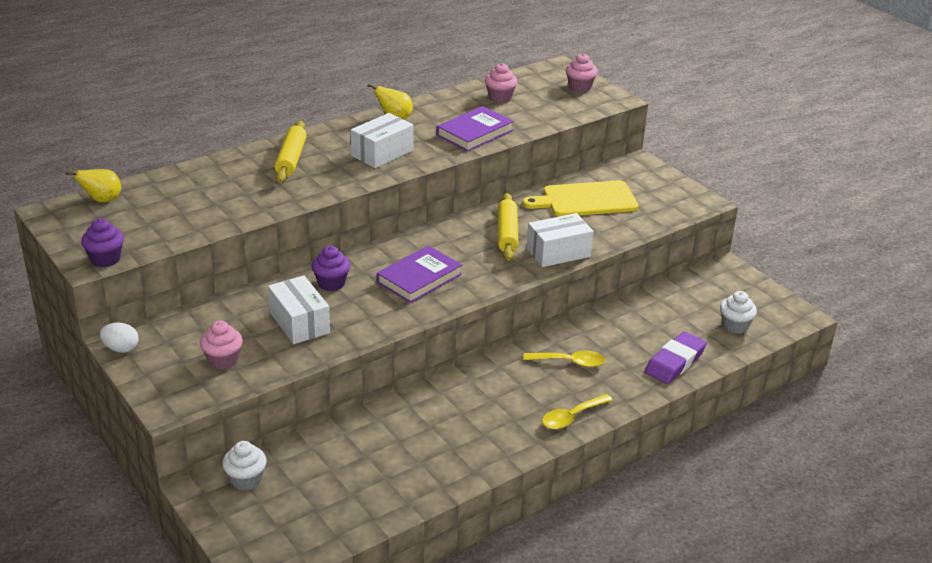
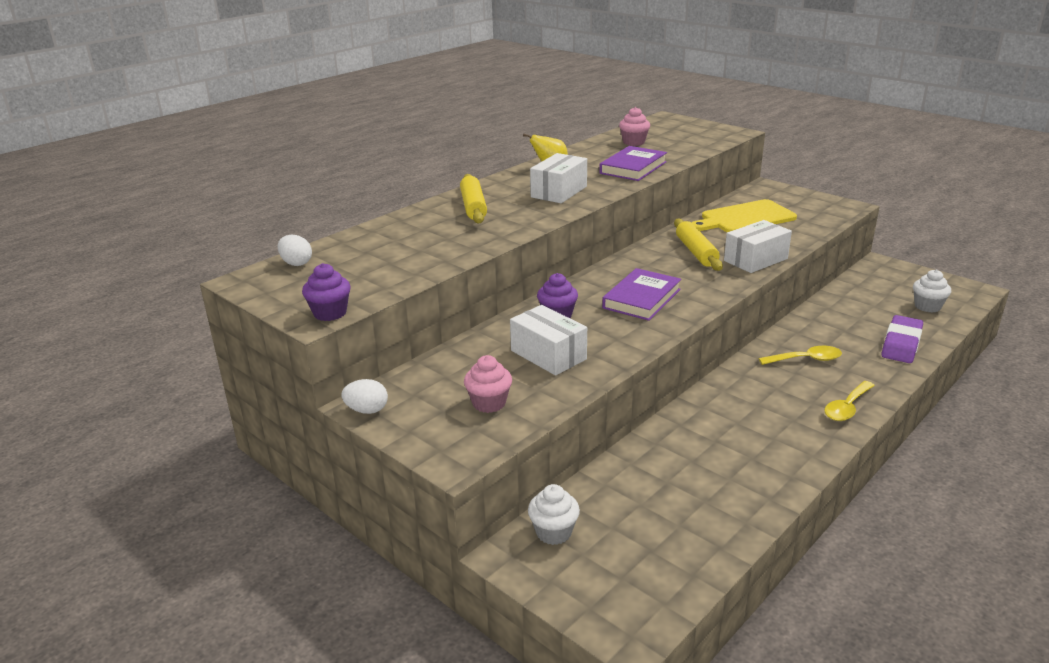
camera: 10 degrees left, 5 degrees down
(102, 200) = (296, 263): yellow pear -> white egg
(580, 87) = (697, 128): pink cupcake -> none

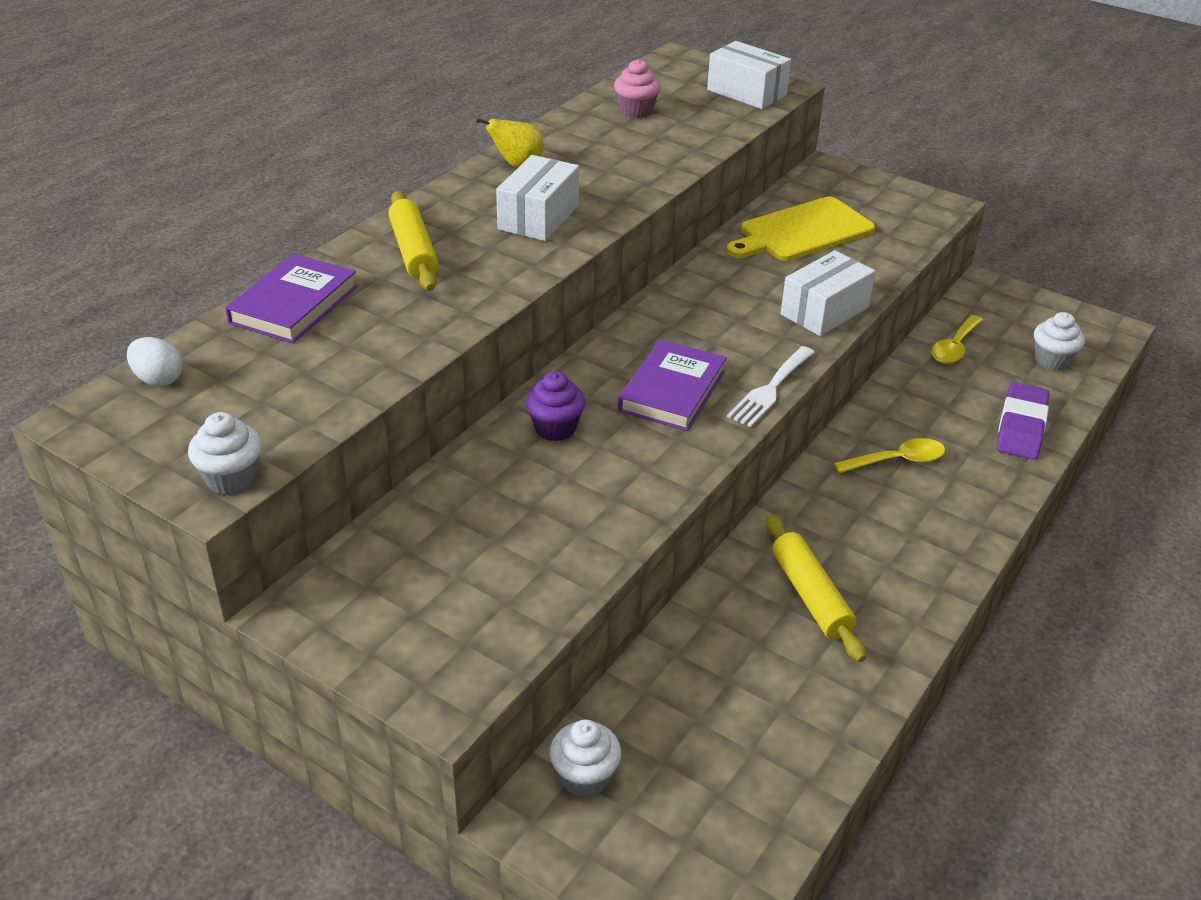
camera: 10 degrees left, 10 degrees up
(330, 313) = (231, 479): purple cupcake -> white cupcake
(367, 410) = (302, 620): white egg -> none
(489, 403) = (479, 596): pink cupcake -> none
(548, 355) = (552, 502): white box -> white box (746, 92)
(633, 168) = (642, 164): purple book -> purple book (294, 305)
(696, 252) = (740, 299): yellow rolling pin -> yellow rolling pin (810, 596)
(711, 300) = (770, 389): none -> white fork
(847, 407) = (957, 539): yellow spoon -> yellow spoon (954, 347)

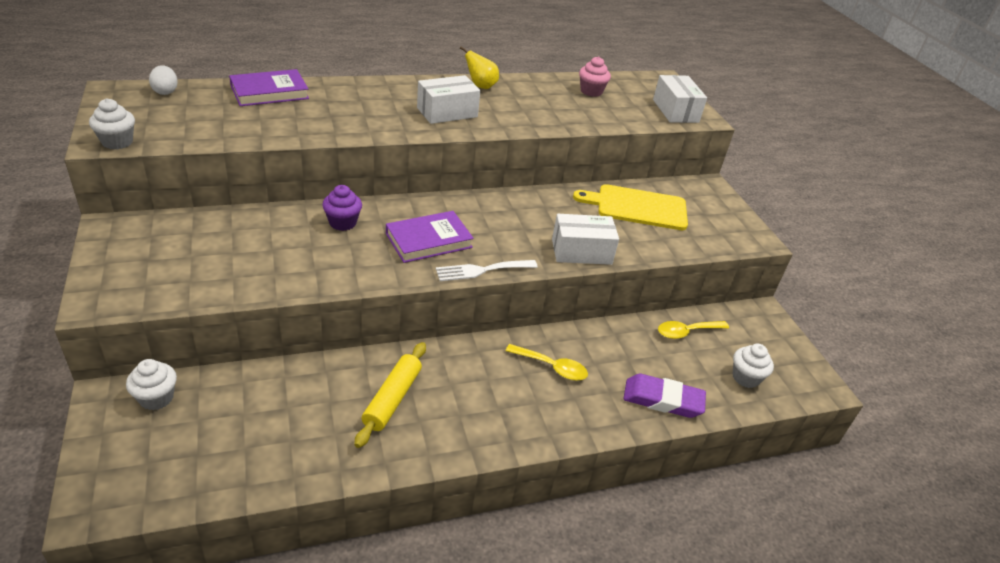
camera: 35 degrees right, 0 degrees up
(413, 252) = (360, 98): yellow rolling pin -> none
(1021, 427) = (662, 400): purple eraser -> purple eraser turned 45 degrees clockwise

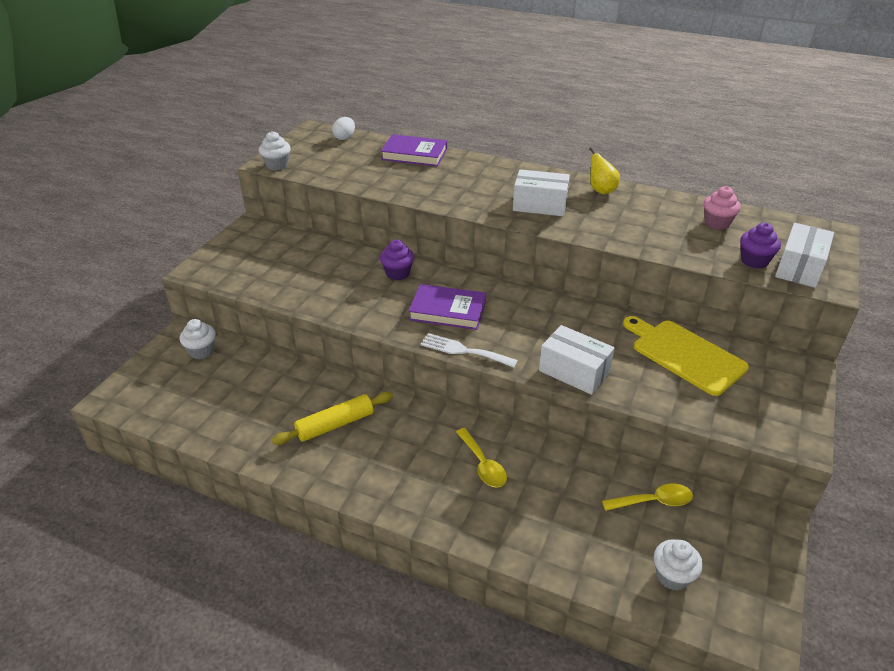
camera: 45 degrees right, 0 degrees up
(645, 114) = (754, 261): none -> purple cupcake
(662, 400) = (556, 546): purple eraser -> none
(686, 332) = (653, 501): yellow spoon -> yellow spoon turned 150 degrees clockwise

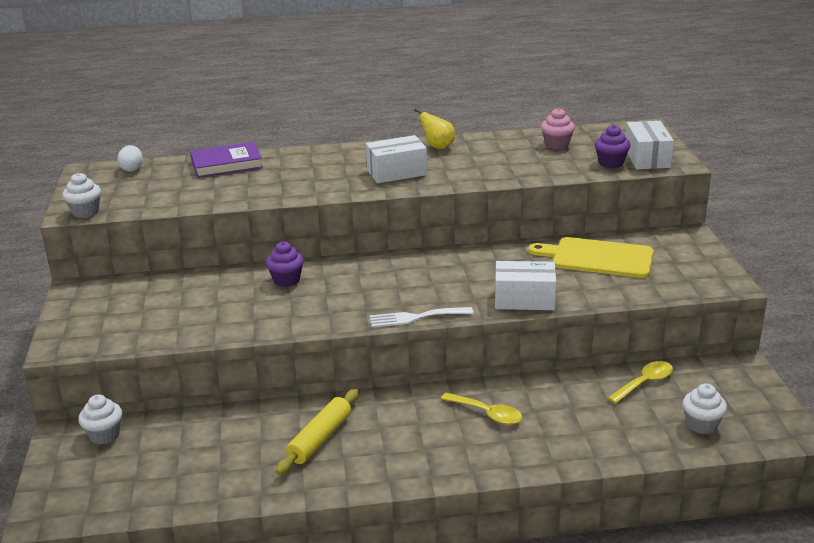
camera: 30 degrees left, 10 degrees down
(447, 310) = (368, 293): purple book -> none

